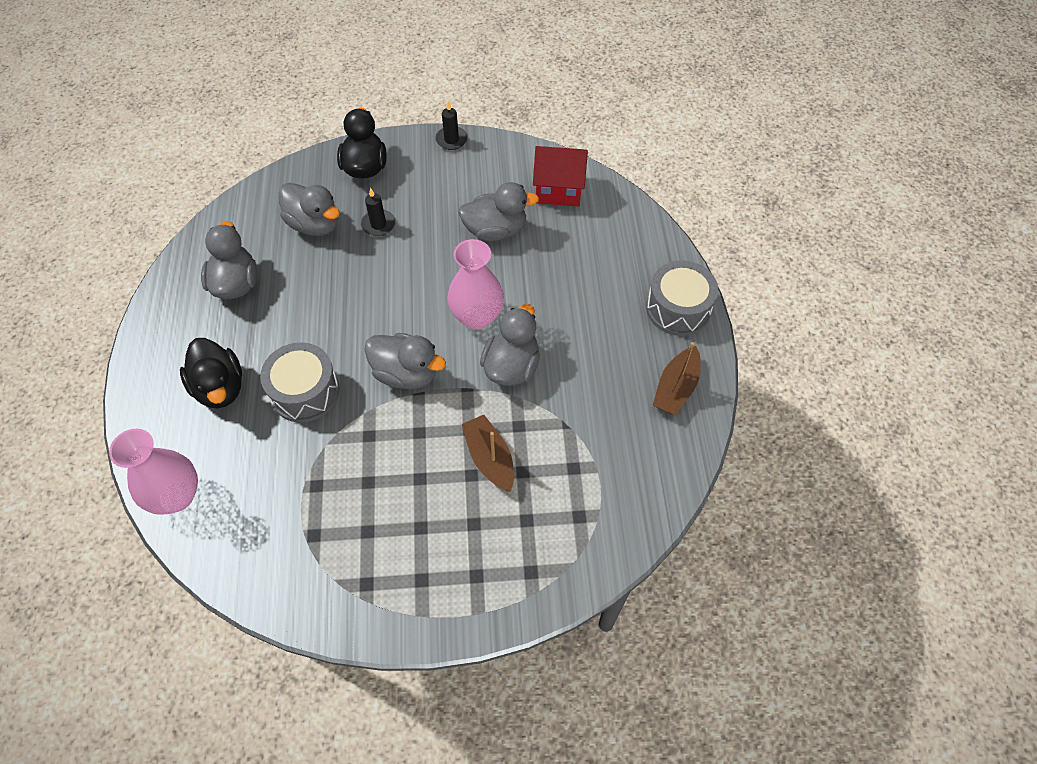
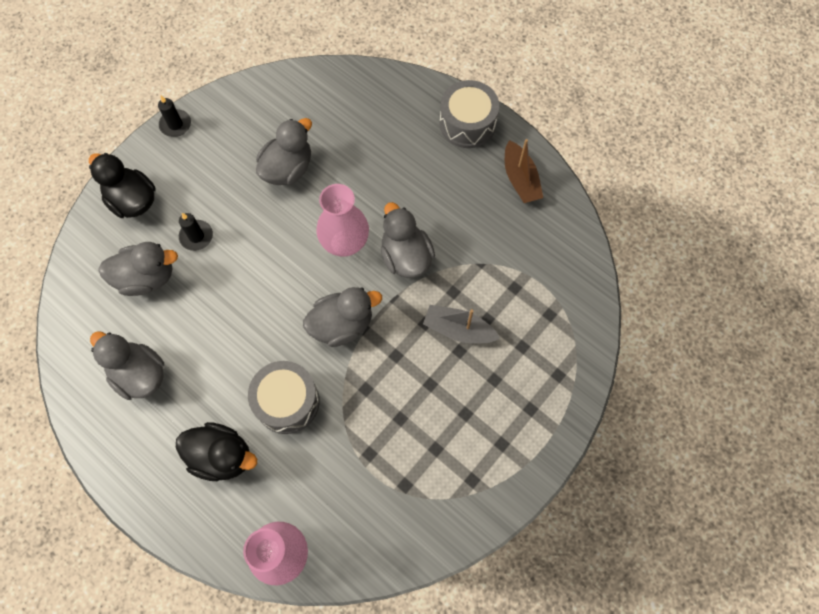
camera: 45 degrees left, 10 degrees up
(489, 458) = (458, 329): brown boat -> grey boat
(559, 190) = (299, 101): red house -> none

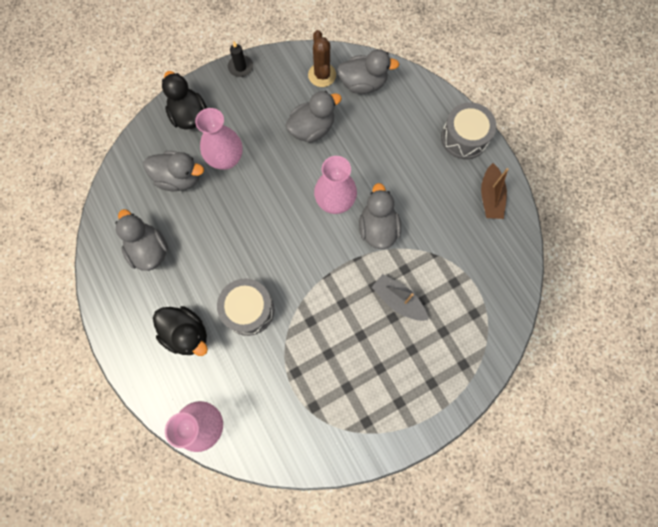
camera: 20 degrees right, 5 degrees up
(196, 236) = (226, 159): black candle -> pink vase
(277, 104) = (322, 75): none -> brown cactus
(342, 325) = (310, 265): grey duck -> grey duck (363, 84)

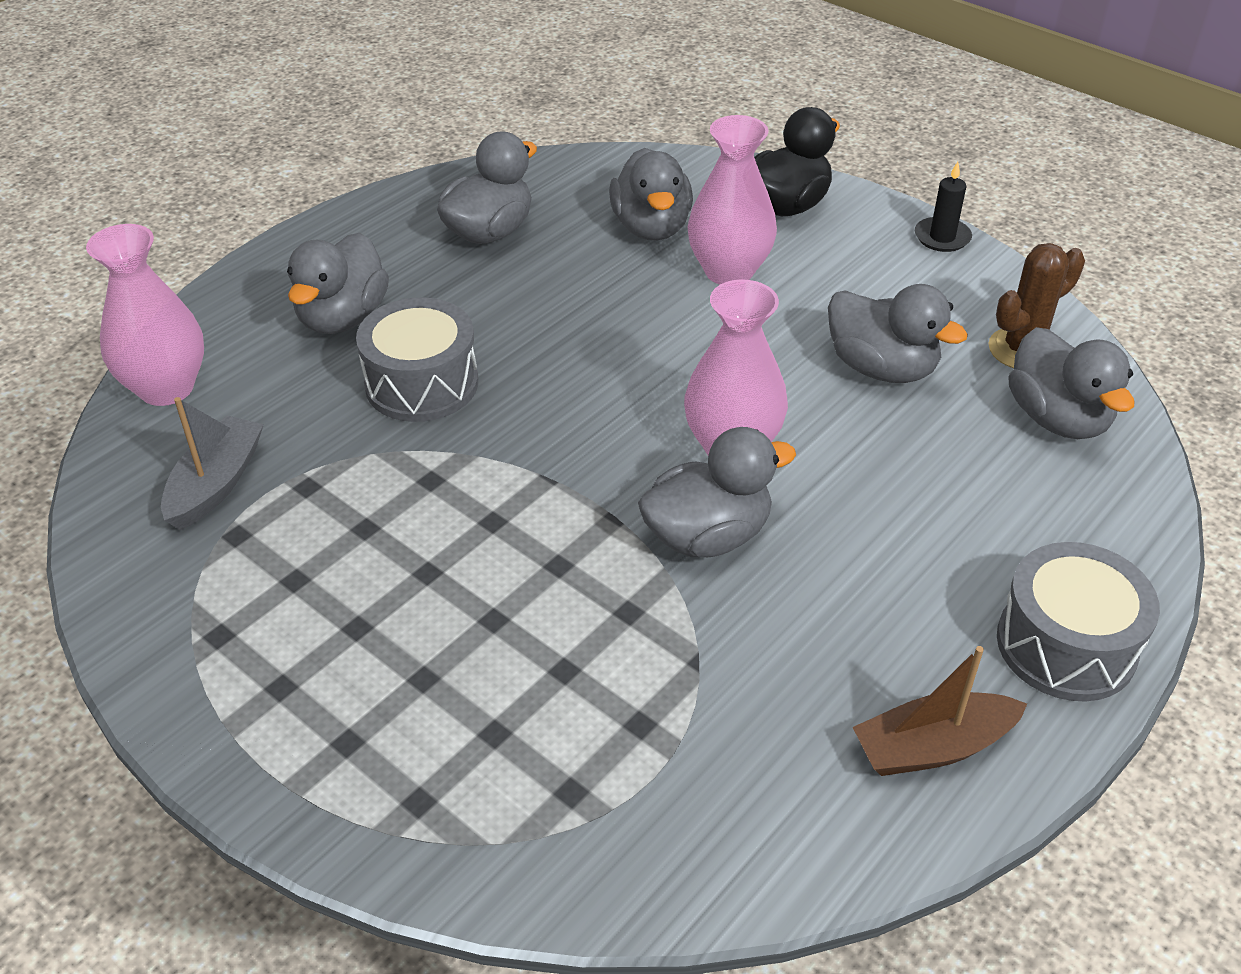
camera: 70 degrees right, 30 degrees down
(187, 334) = (342, 318): black duck -> grey duck
(398, 300) = (541, 619): grey boat -> grey boat (216, 484)

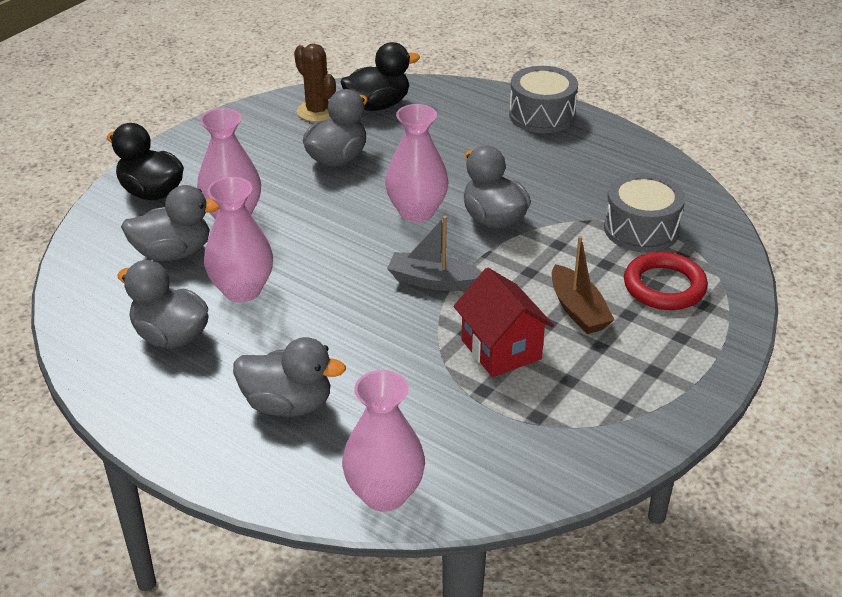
camera: 95 degrees left, 5 degrees down
(216, 484) = (489, 438): grey boat -> grey boat (433, 281)
(383, 512) = (501, 349): none -> red house
(422, 383) = (367, 349): grey drum -> grey drum (641, 229)
(486, 746) = (664, 286): none -> red ring
(566, 282) = (242, 290): none -> pink vase
(933, 747) = (614, 153): brown boat -> brown boat (578, 310)
(942, 237) = (198, 132): black candle -> none
(1057, 418) = (378, 105): grey duck -> black duck

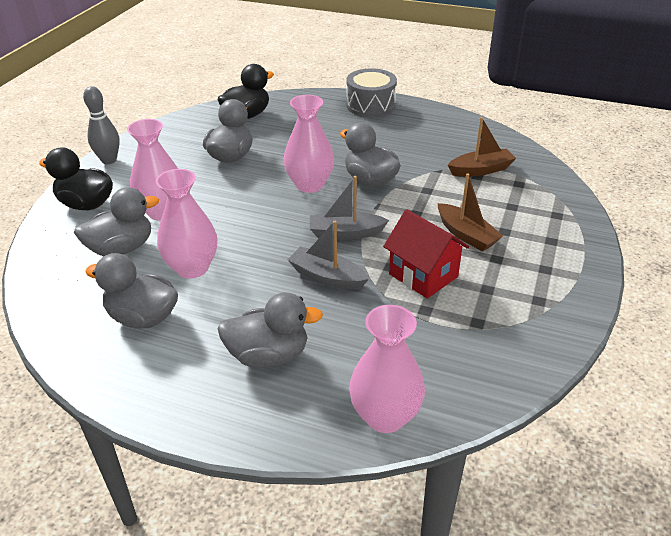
camera: 15 degrees left, 0 degrees up
(193, 140) = (109, 160): none -> grey bowling pin
(317, 111) = (201, 126): brown cactus -> none
(388, 329) = (327, 277): none -> grey boat
(641, 229) = (481, 170): grey drum -> brown boat
(664, 286) = (519, 207): red ring -> none

